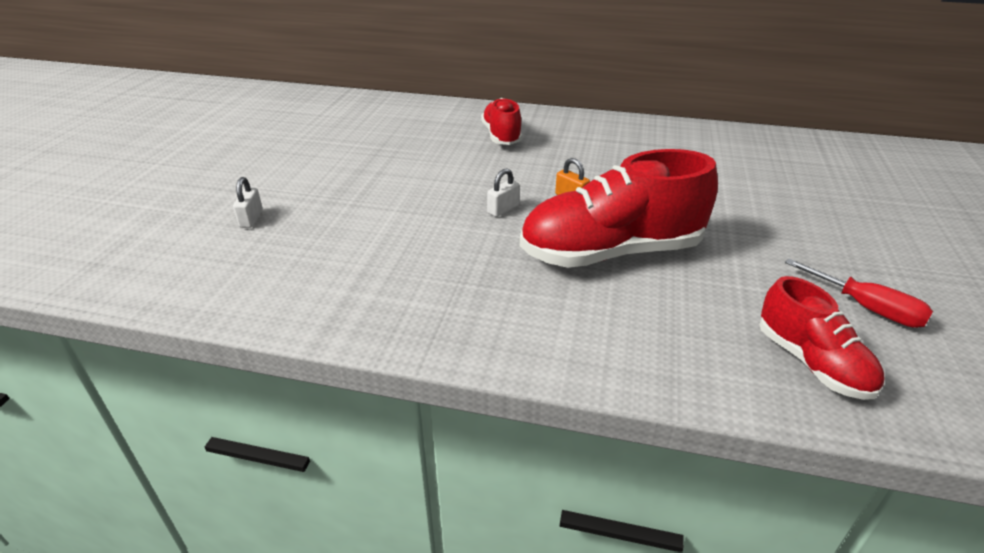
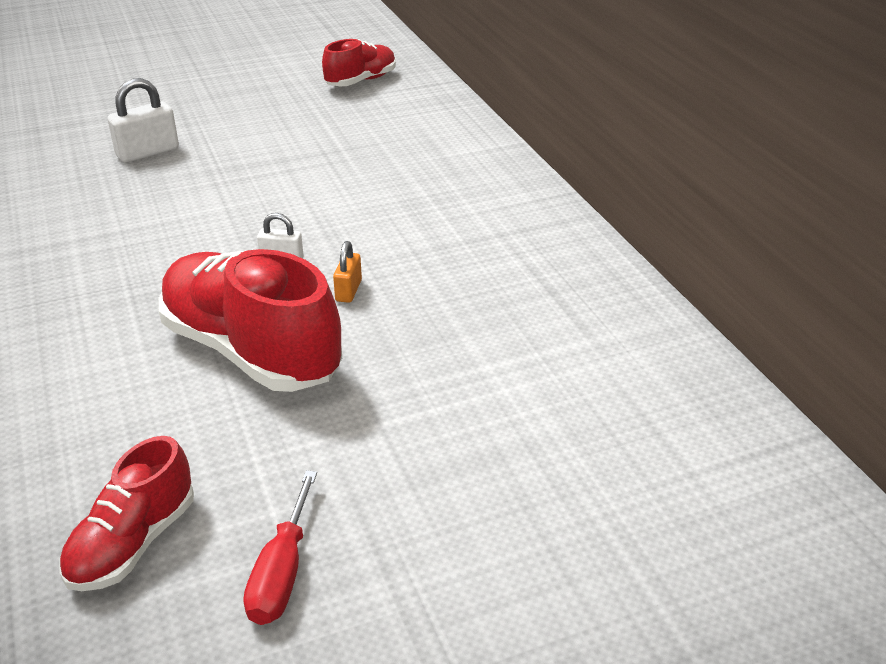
camera: 55 degrees right, 0 degrees up
(251, 219) = (147, 152): white padlock -> white padlock, size x1.70
(501, 136) = (452, 200): red shoe -> red shoe (361, 81)

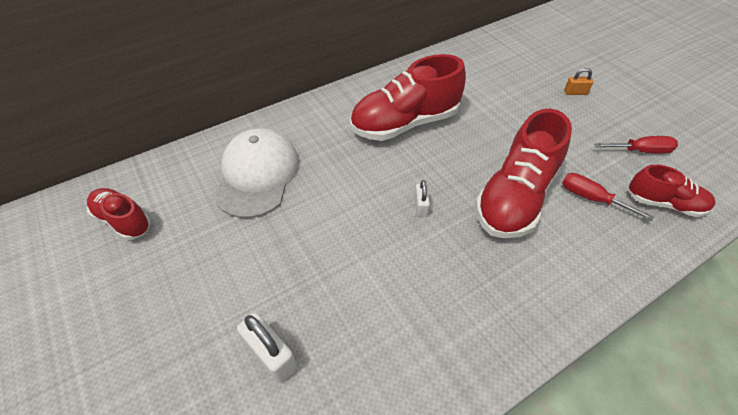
camera: 100 degrees left, 15 degrees up
(202, 441) = (591, 198): none -> red screwdriver
(348, 291) = (442, 168): orange padlock -> orange padlock (575, 92)
(397, 148) = (257, 175): none -> white cap
(468, 269) = (404, 123): none -> red shoe

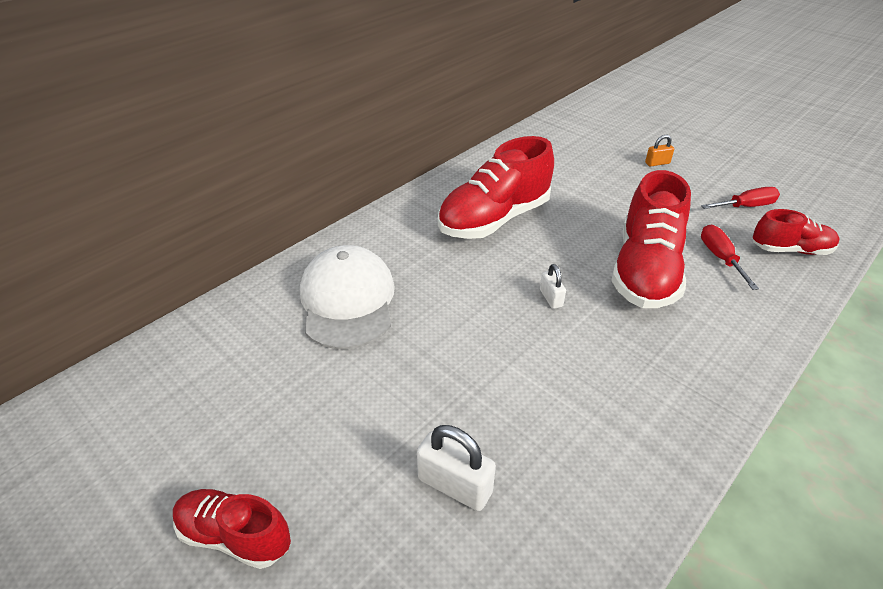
camera: 15 degrees left, 10 degrees down
(123, 220) = (197, 381): red shoe -> red shoe (235, 536)
(591, 198) = (720, 258): red screwdriver -> red screwdriver turned 60 degrees clockwise

